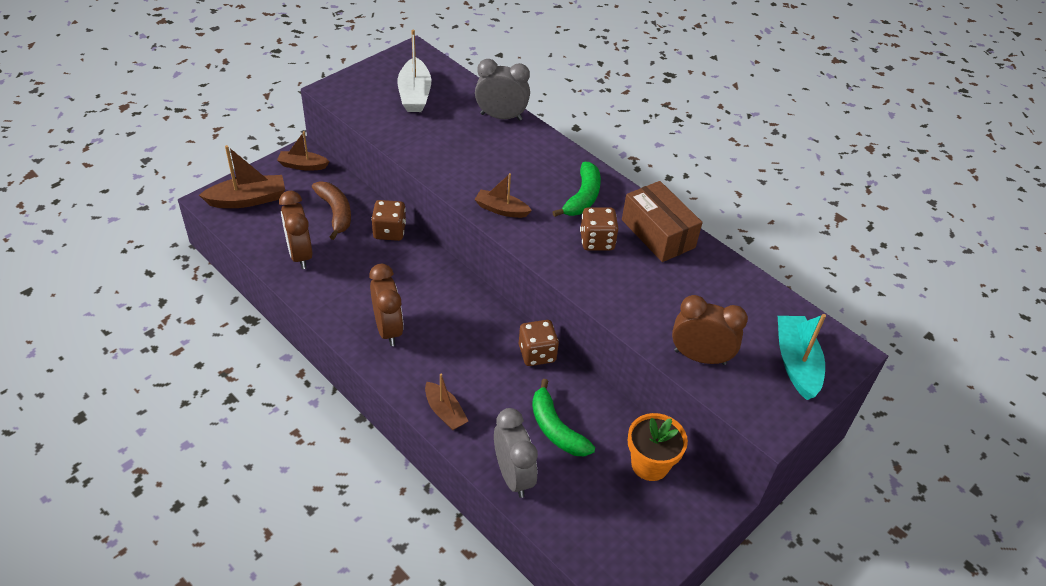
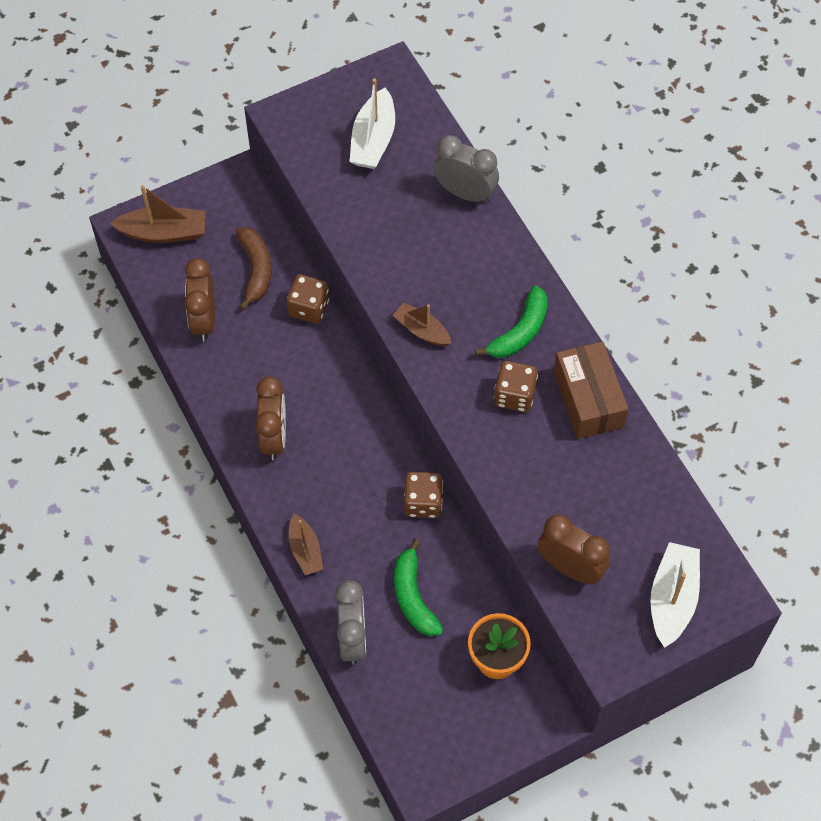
camera: 20 degrees right, 15 degrees up
(303, 165) = (235, 194): brown boat -> none
(796, 363) = (672, 599): turquoise boat -> white boat

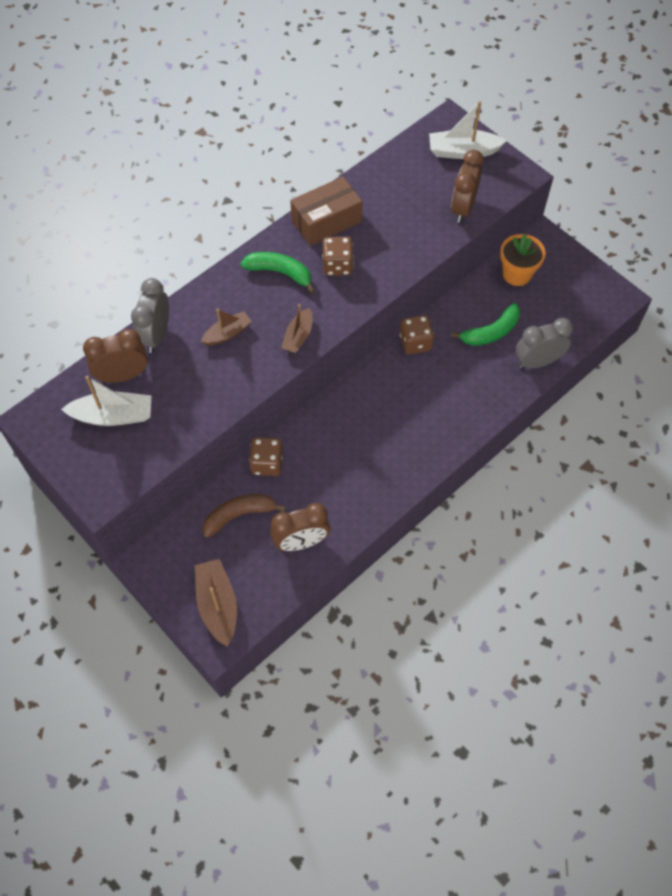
camera: 105 degrees left, 0 degrees up
(274, 437) = (395, 456): brown clock -> brown clock (123, 375)
(305, 550) = (482, 409): brown boat -> brown boat (227, 333)

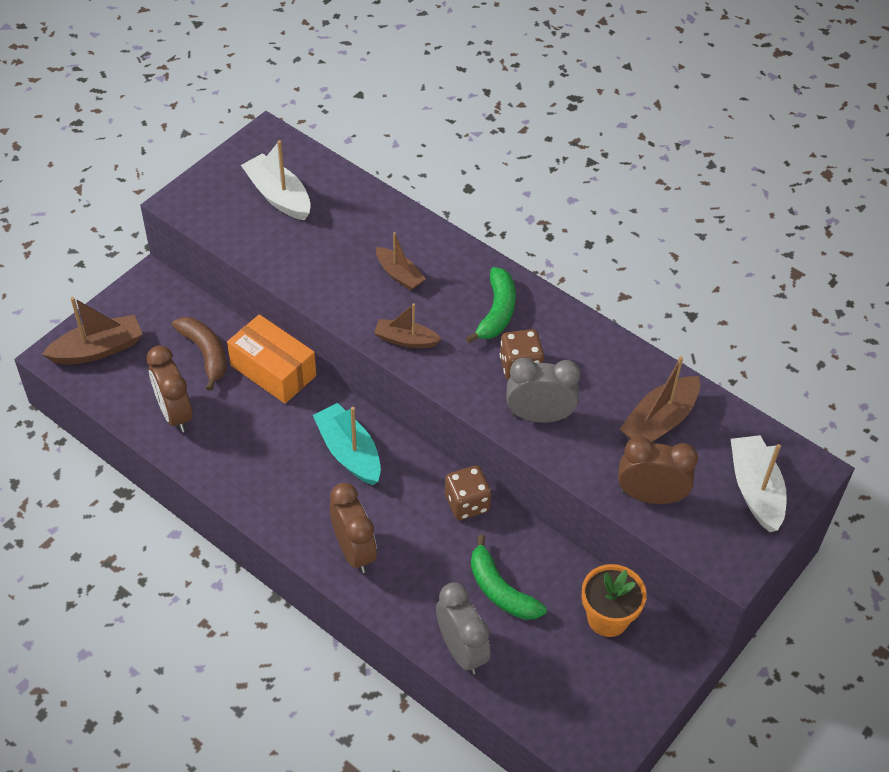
camera: 80 degrees right, 10 degrees down
(113, 416) = (278, 196): white boat -> white boat turned 150 degrees clockwise
(123, 375) = (330, 196): brown clock -> brown clock (354, 551)
(156, 335) = (386, 215): grey clock -> grey clock (539, 416)
(267, 463) = (273, 370): brown dice -> orange box
(326, 221) = (588, 348): brown box -> none
(359, 415) = (349, 452): none -> turquoise boat
(399, 191) = (659, 421): none -> brown boat

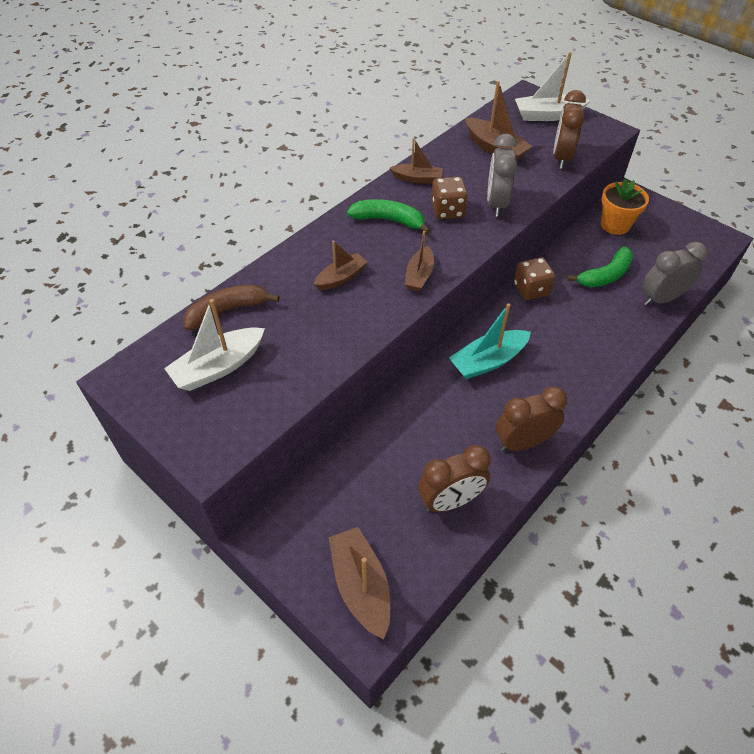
camera: 85 degrees left, 0 degrees up
(205, 354) = (372, 476): brown banana -> brown banana (227, 310)
(273, 370) = (396, 417): orange box -> none
(354, 551) = (588, 359): brown clock -> brown clock (523, 442)
(579, 338) = (417, 179): none -> brown boat

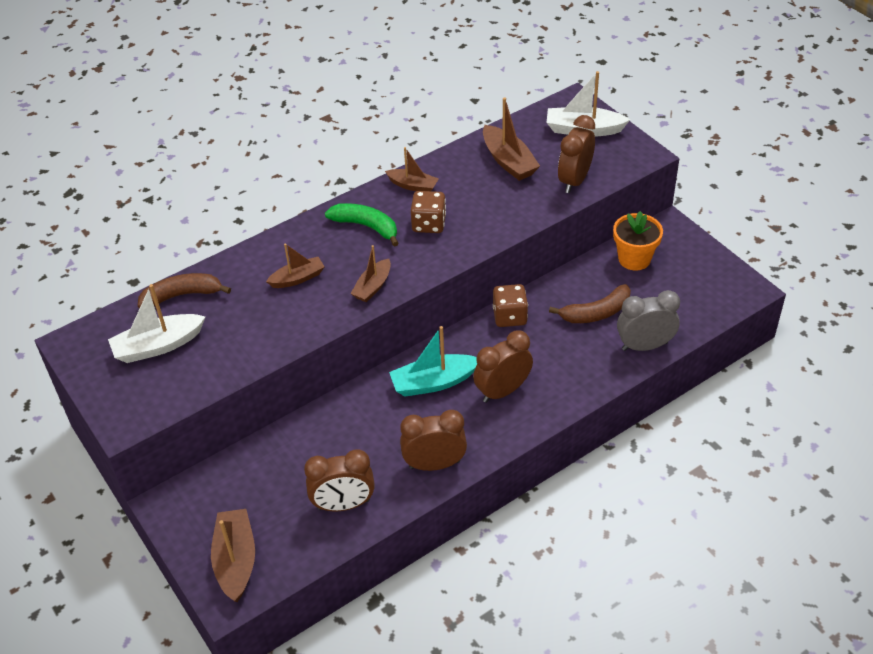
camera: 15 degrees right, 5 degrees down
(496, 204) = (481, 223): grey clock -> none
(555, 359) = (502, 391): none -> brown clock
(605, 275) = (596, 313): green banana -> brown banana

